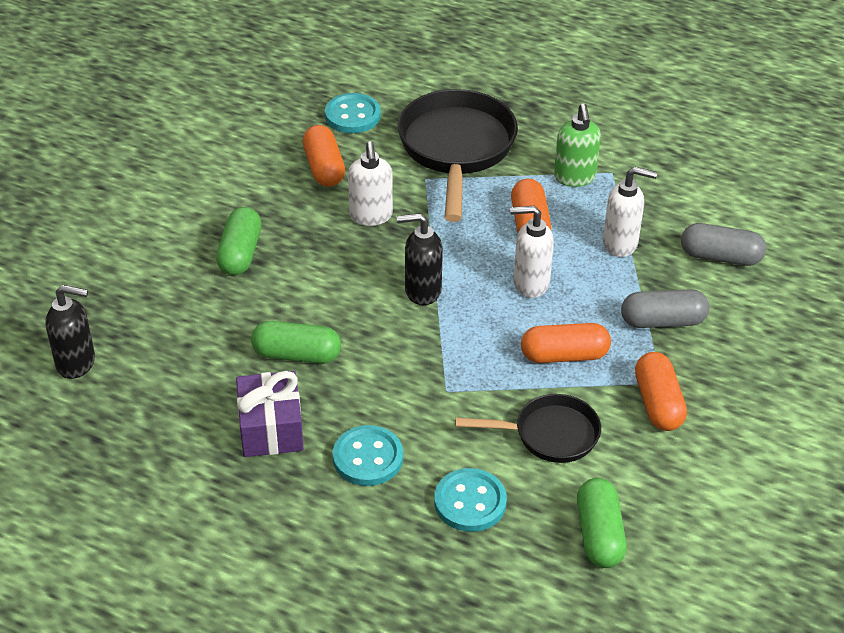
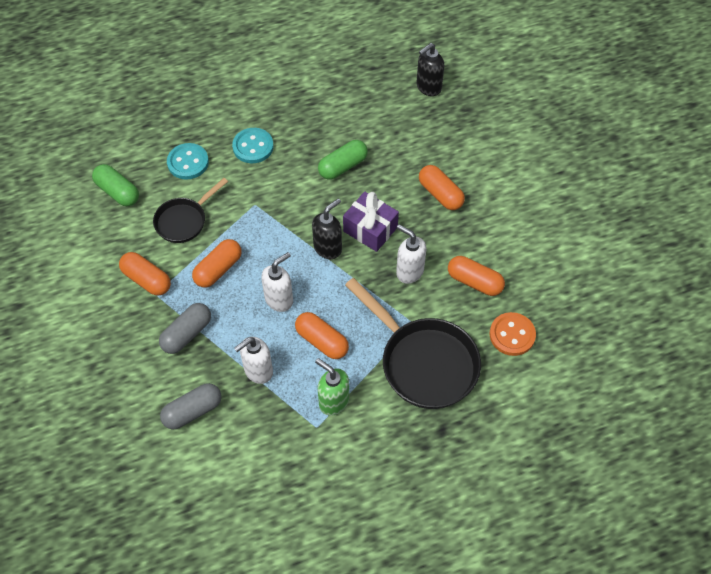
camera: 135 degrees right, 15 degrees up
(240, 253) = (440, 194): green capsule -> orange capsule
(271, 428) = (309, 126): purple gift -> purple gift (370, 229)
(352, 115) = (512, 335): turquoise button -> orange button

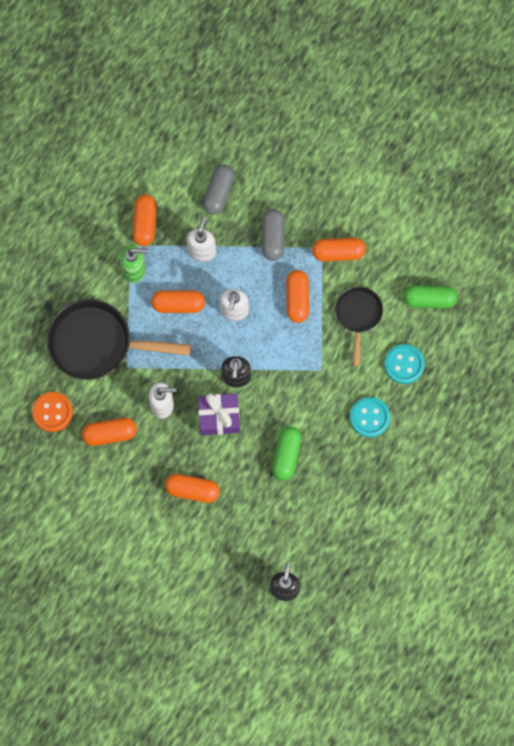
camera: 140 degrees right, 15 degrees up
(286, 437) = (145, 224): none -> orange capsule

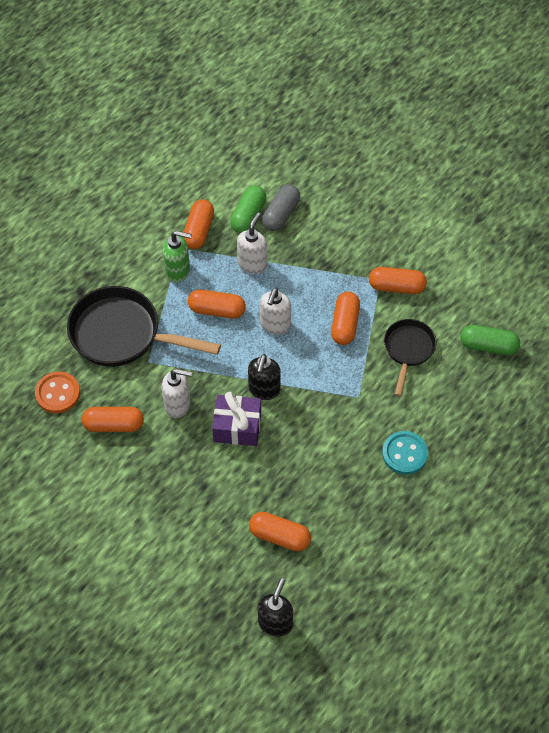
camera: 10 degrees right, 15 degrees down
(192, 490) = (192, 497): orange capsule -> orange capsule (279, 536)
(272, 238) = (329, 263): grey capsule -> none
(286, 455) = (304, 478): green capsule -> green capsule (248, 216)
(404, 364) = (451, 405): turquoise button -> none

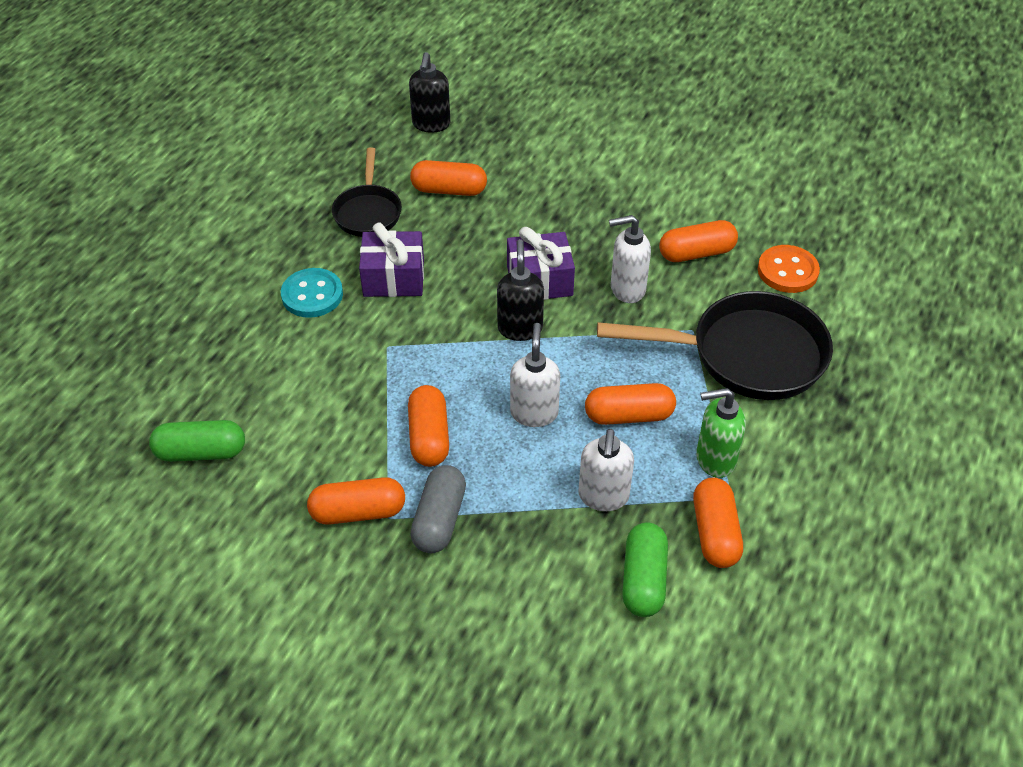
camera: 165 degrees right, 10 degrees down
(281, 214) = (588, 596): grey capsule -> grey capsule (439, 519)
(342, 455) = (394, 278): none -> purple gift
(408, 350) = (325, 420): black pan -> black pan (368, 212)

